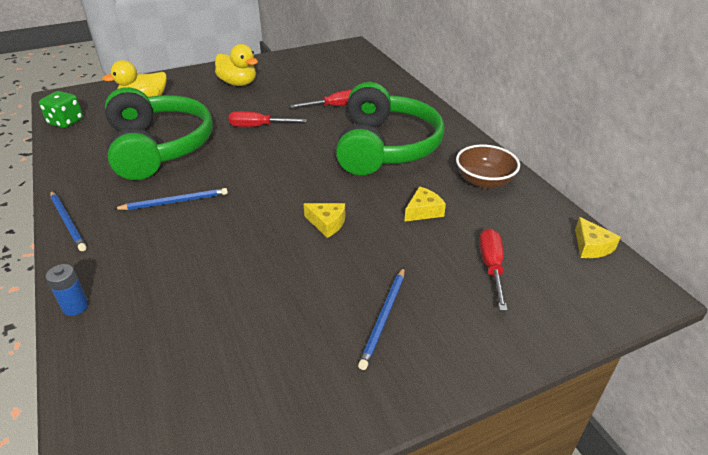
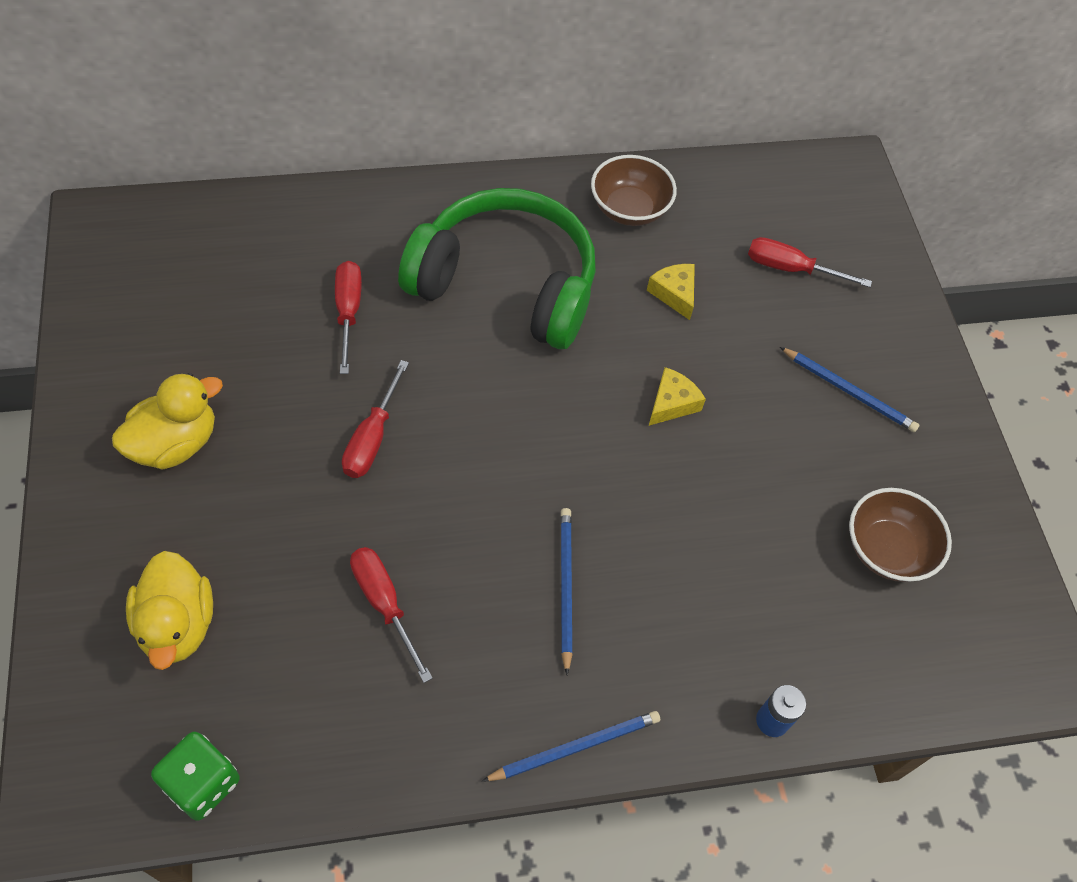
camera: 80 degrees left, 20 degrees up
(159, 147) = (384, 604): green headphones -> red screwdriver
(229, 361) = (887, 549): none -> brown bowl
(591, 246) = (777, 171): yellow cheese -> none

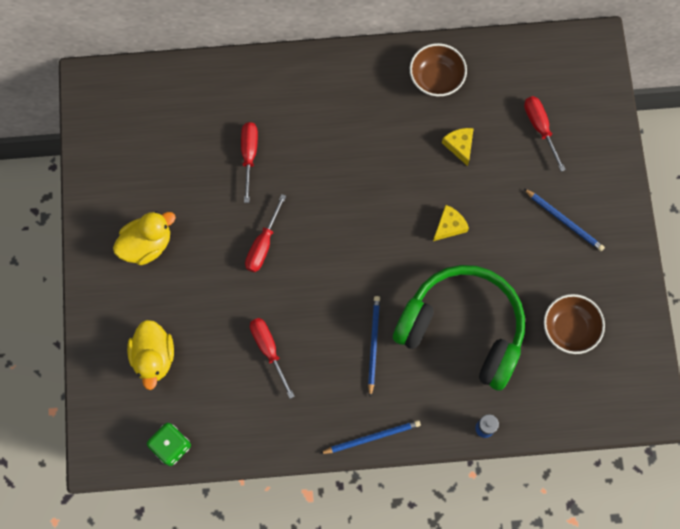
camera: 10 degrees right, 15 degrees up
(506, 285) = (350, 137): green headphones -> green headphones (462, 329)
(790, 269) = (540, 128): red screwdriver -> red screwdriver turned 45 degrees clockwise

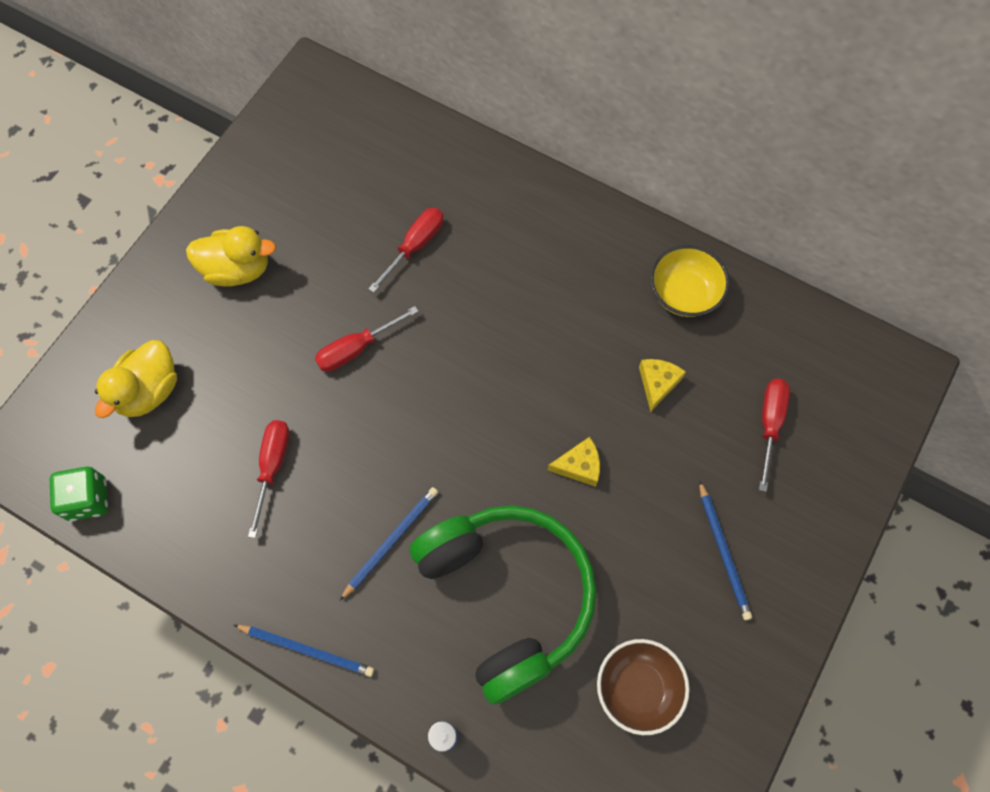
camera: 35 degrees right, 5 degrees down
(436, 79) = (684, 293): brown bowl -> yellow bowl

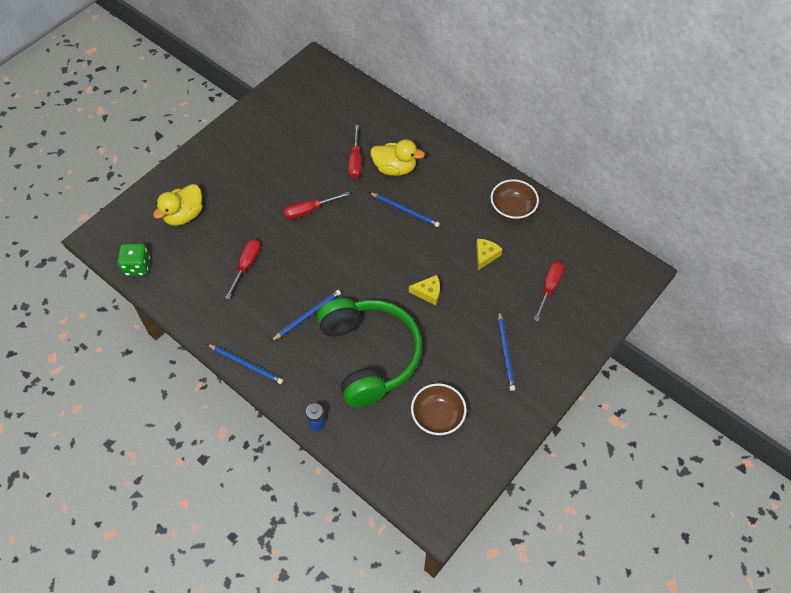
camera: 10 degrees right, 10 degrees down
(237, 269) = (248, 159): yellow duck -> yellow duck (395, 168)
(415, 246) = (355, 161): red screwdriver -> red screwdriver turned 135 degrees clockwise
(513, 323) = (405, 210): none -> blue pencil
(684, 293) = (512, 209): yellow bowl -> brown bowl

